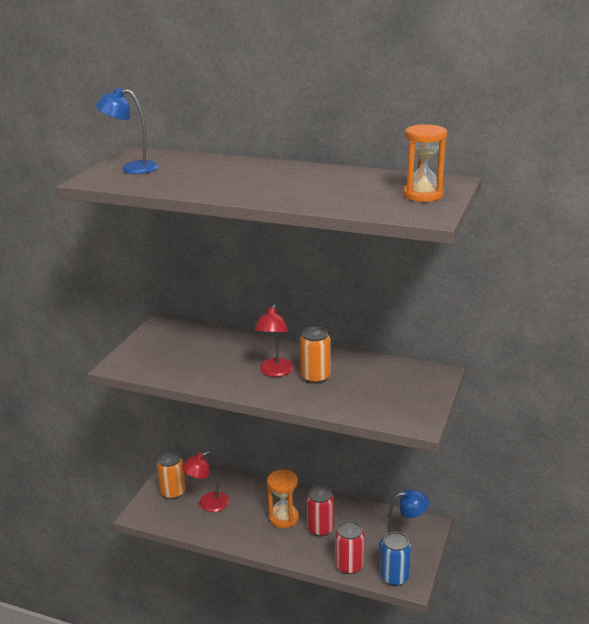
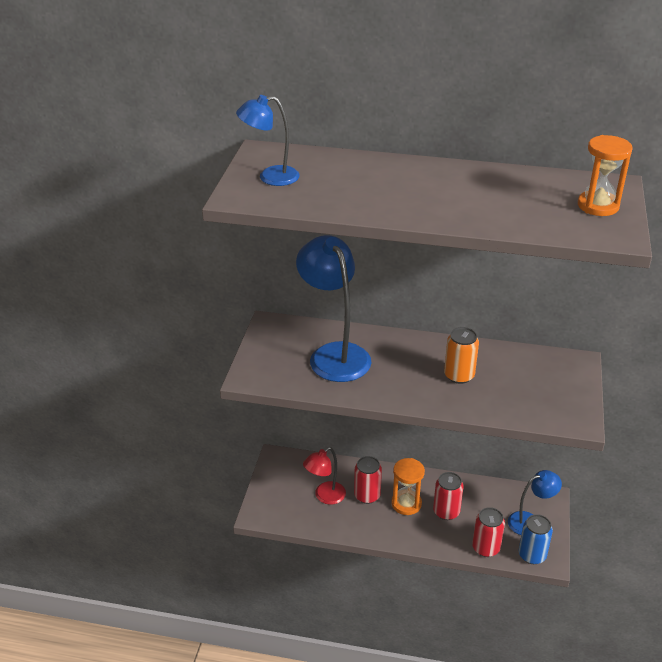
camera: 10 degrees left, 10 degrees up
(173, 492) = (284, 486): orange can -> none
(205, 353) = (334, 354): none -> blue lamp
(248, 507) = (367, 495): none -> red can
(275, 372) = (416, 373): red lamp -> none

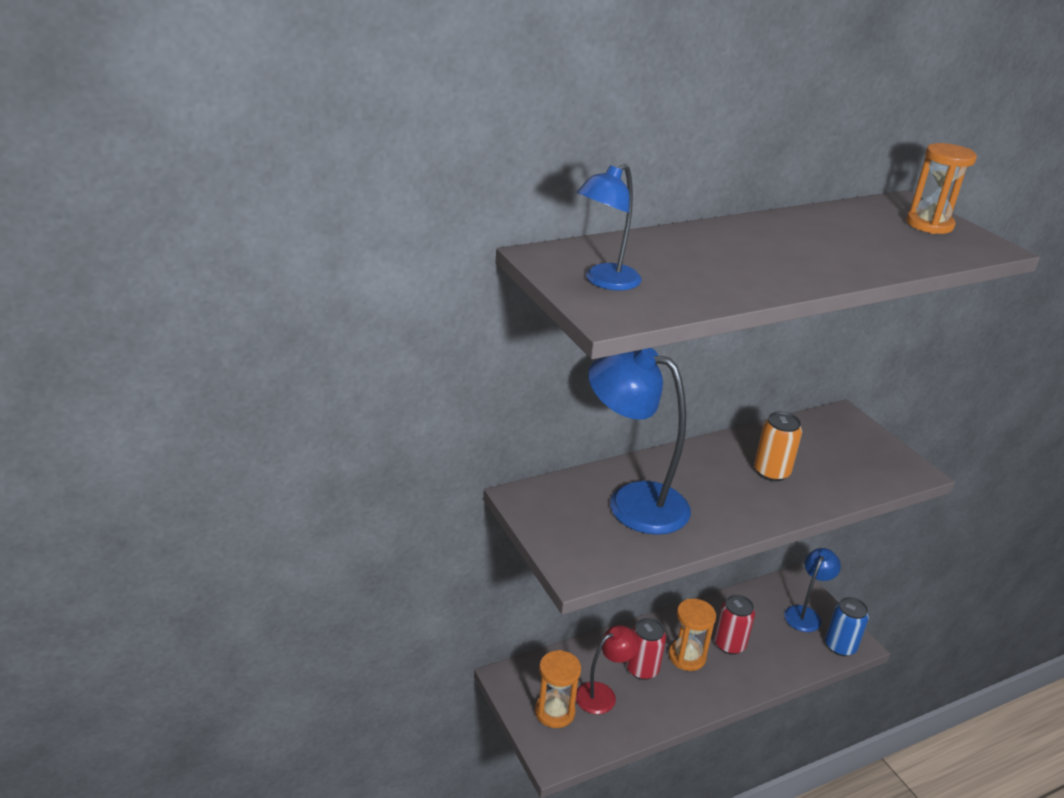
camera: 40 degrees left, 5 degrees down
(284, 490) = (554, 712): none -> orange hourglass
(325, 496) = (603, 694): red lamp -> red lamp turned 135 degrees counterclockwise
(486, 548) = (799, 662): red can -> none

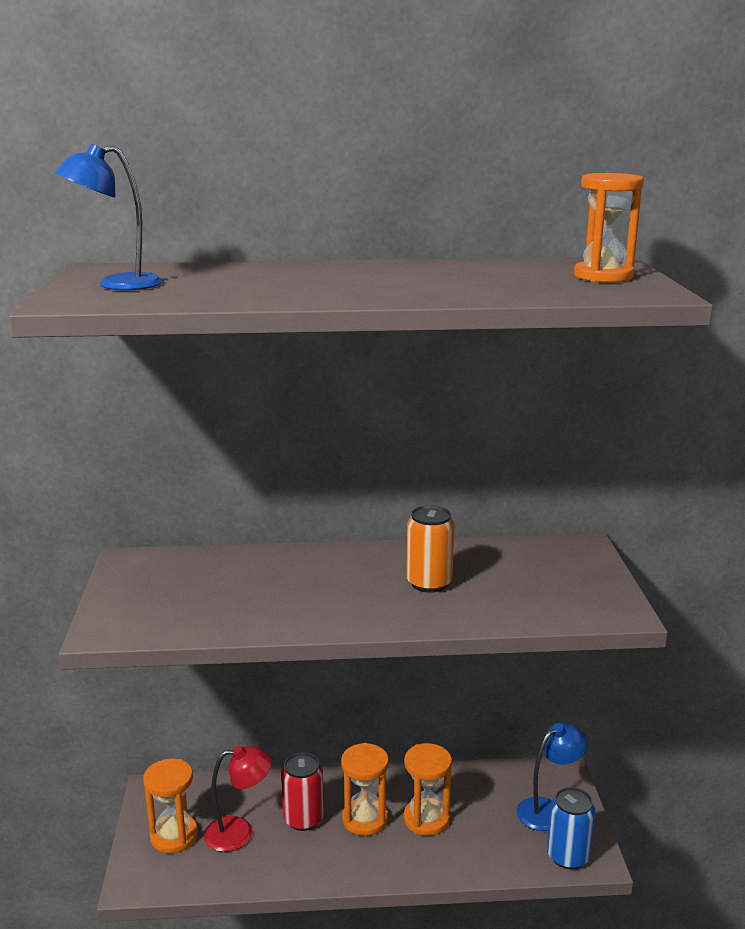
camera: 25 degrees right, 10 degrees down
(632, 502) = (236, 583): blue lamp -> none
(729, 644) = (426, 819): red can -> orange hourglass

